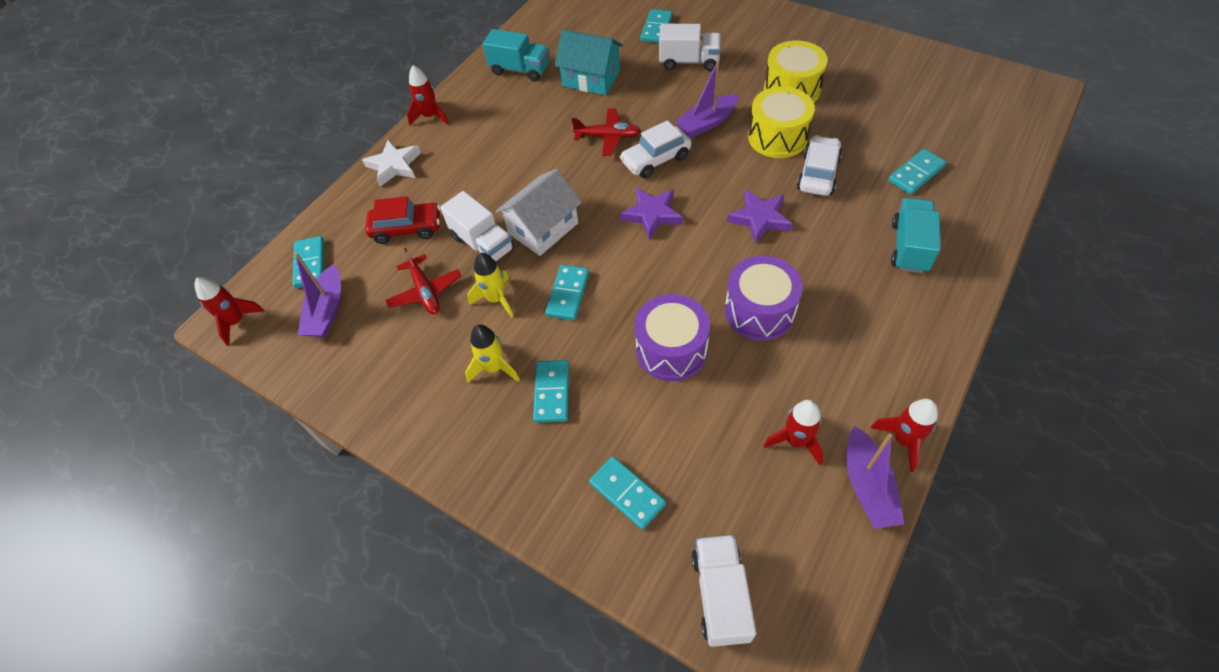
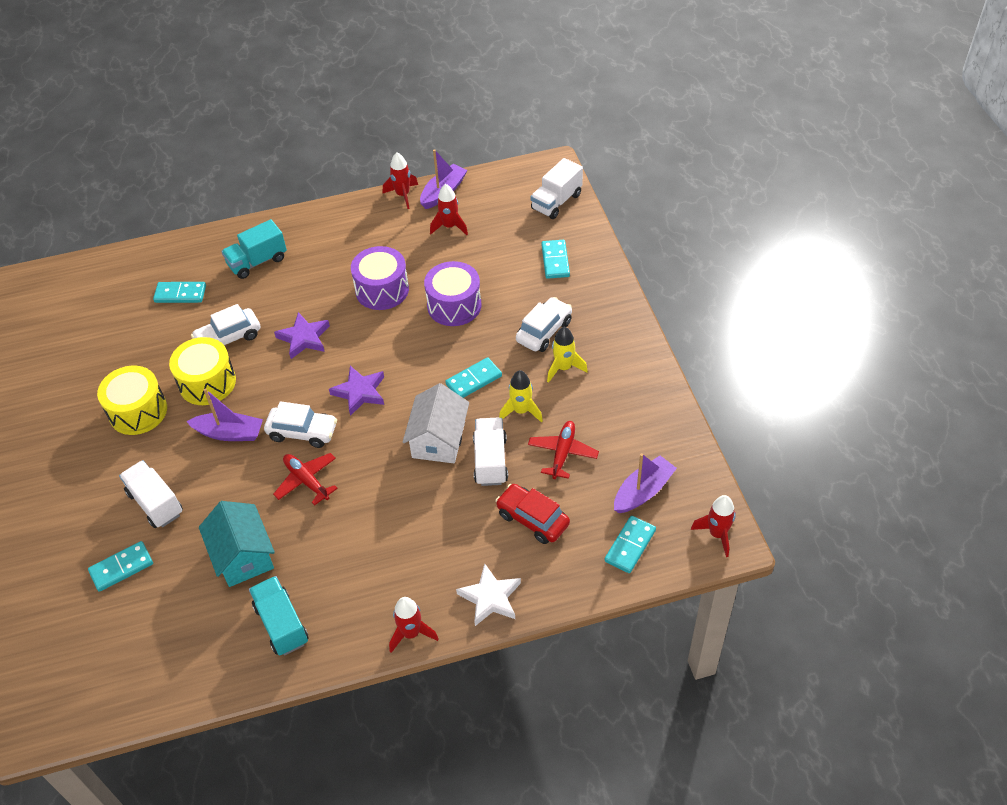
camera: 140 degrees left, 5 degrees down
(543, 228) = (438, 439): white house -> white house turned 75 degrees counterclockwise
(552, 392) = (544, 331): turquoise domino -> white car

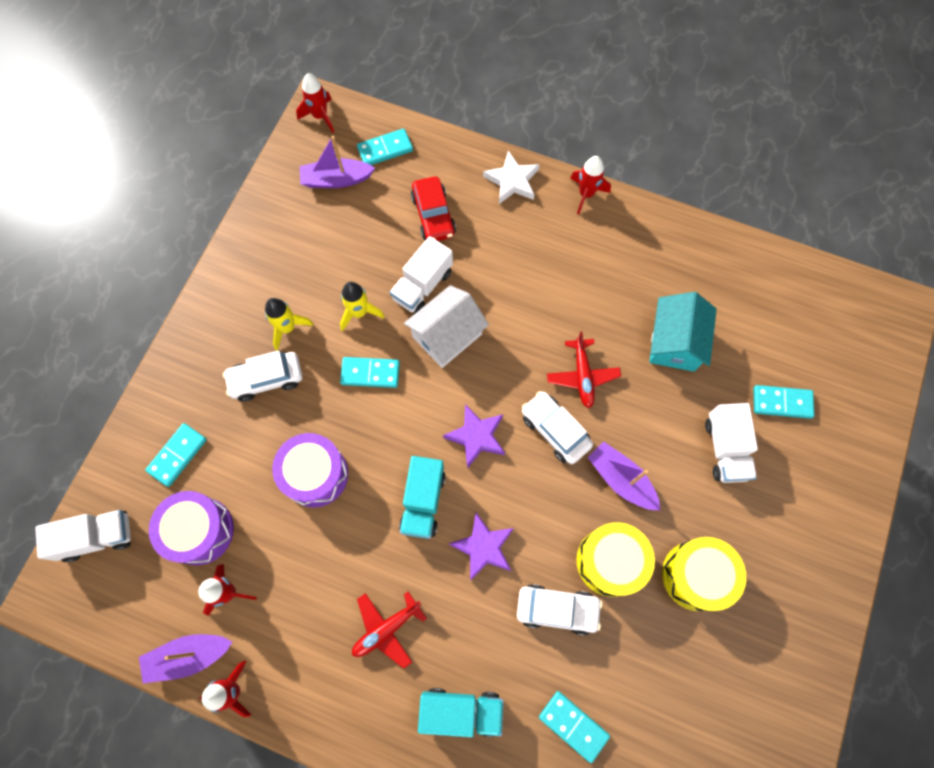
camera: 145 degrees left, 20 degrees up
(281, 624) = (676, 264): turquoise truck -> turquoise truck (423, 501)
(382, 290) = (365, 553): purple drum -> purple drum (200, 531)
(562, 453) = (363, 251): red plane -> red plane (386, 629)

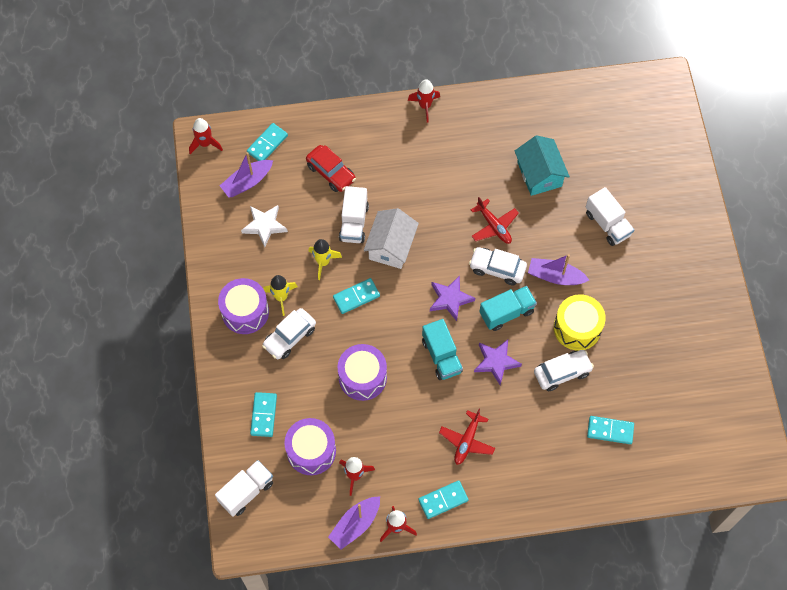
camera: 30 degrees left, 5 degrees down
(238, 323) = (245, 312): none -> purple drum
(461, 710) = (540, 460): turquoise truck -> turquoise truck (506, 313)
(512, 181) = (369, 122): white star -> white star (264, 226)
(696, 575) = (632, 308): yellow drum -> none
(782, 402) = (626, 177): turquoise domino -> turquoise domino (443, 500)

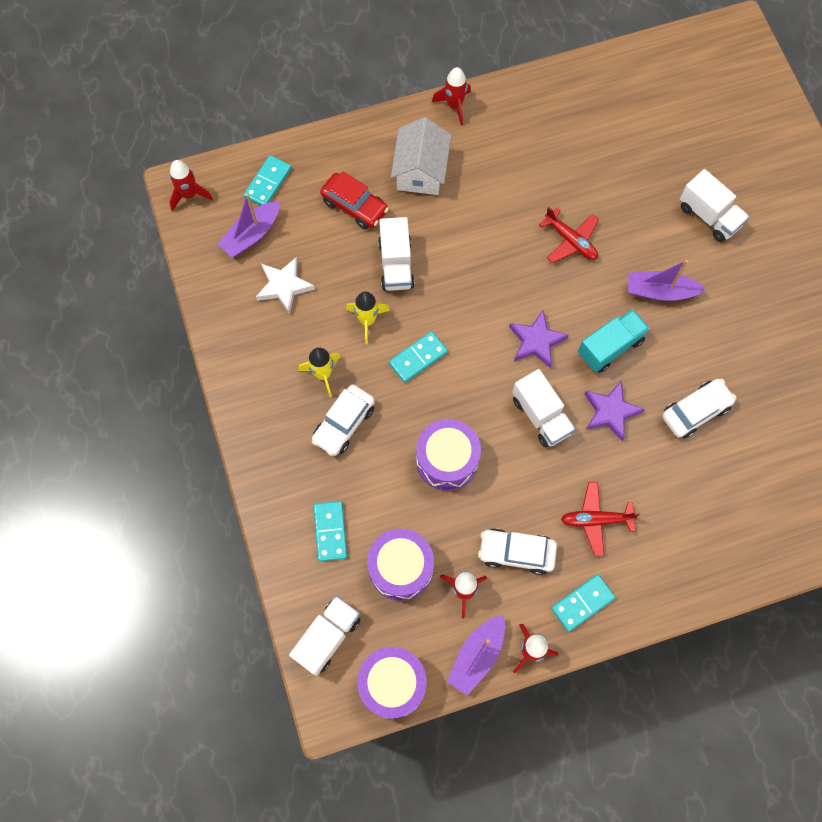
camera: 10 degrees left, 5 degrees up
(245, 312) = (280, 400): purple drum -> purple drum (392, 684)
(391, 246) = (448, 287): white house -> white house (420, 171)
(442, 356) = (541, 415): turquoise truck -> white truck
(467, 441) = (596, 520): red plane -> red plane turned 75 degrees clockwise
(497, 269) = (586, 293): white car -> white car (516, 553)
(539, 174) = (612, 168): turquoise house -> none
(577, 328) = (701, 352): yellow drum -> none
(610, 430) = (771, 475): turquoise domino -> none

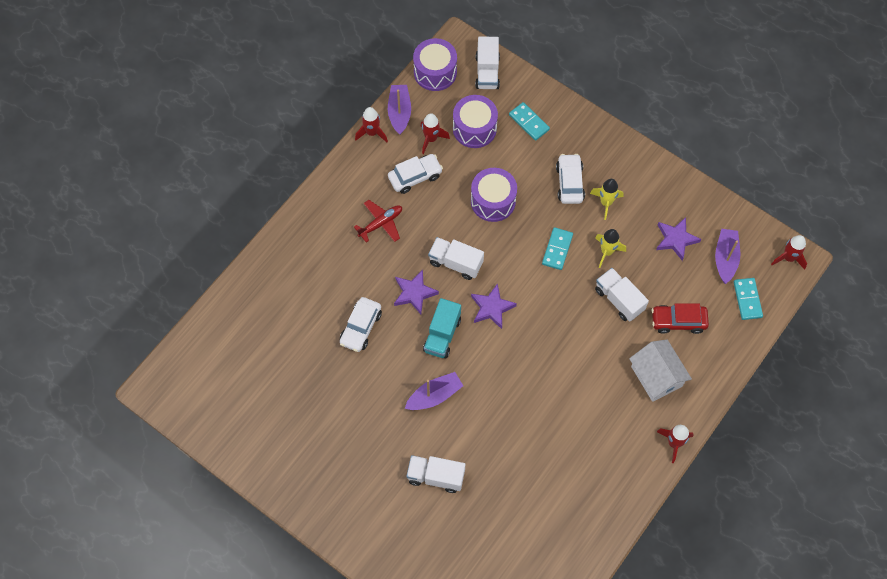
camera: 145 degrees right, 5 degrees down
(284, 286) = (676, 239): white star -> purple star
(571, 240) = (518, 393): red plane -> none
(582, 603) = (359, 174): turquoise domino -> none

